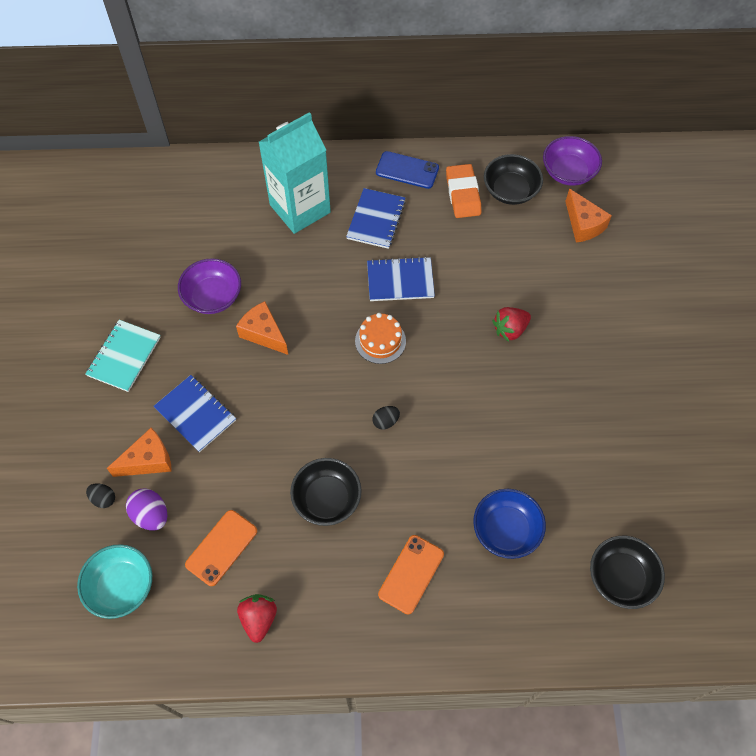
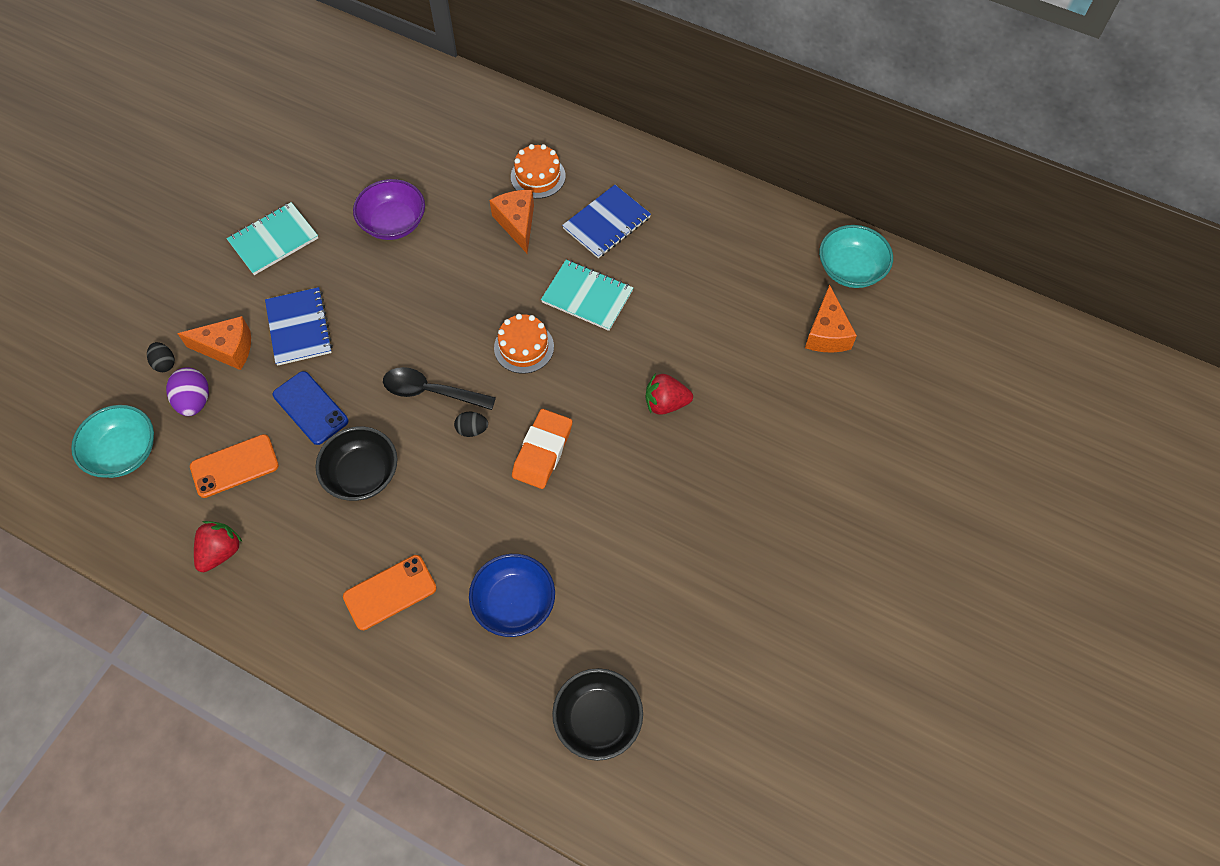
camera: 30 degrees right, 0 degrees up
(263, 333) = (416, 282): orange cheese -> orange cheese (517, 223)
(300, 208) = (538, 176): turquoise carton -> orange cake
(334, 409) = (431, 391): none -> black spoon
(400, 280) = (587, 296): blue notebook -> turquoise notebook
(407, 170) = (675, 187): blue phone -> blue phone (310, 408)
(463, 194) = (716, 239): orange eraser -> orange eraser (542, 451)
(510, 191) = (771, 259): black bowl -> none
(568, 172) = (851, 269): purple bowl -> turquoise bowl

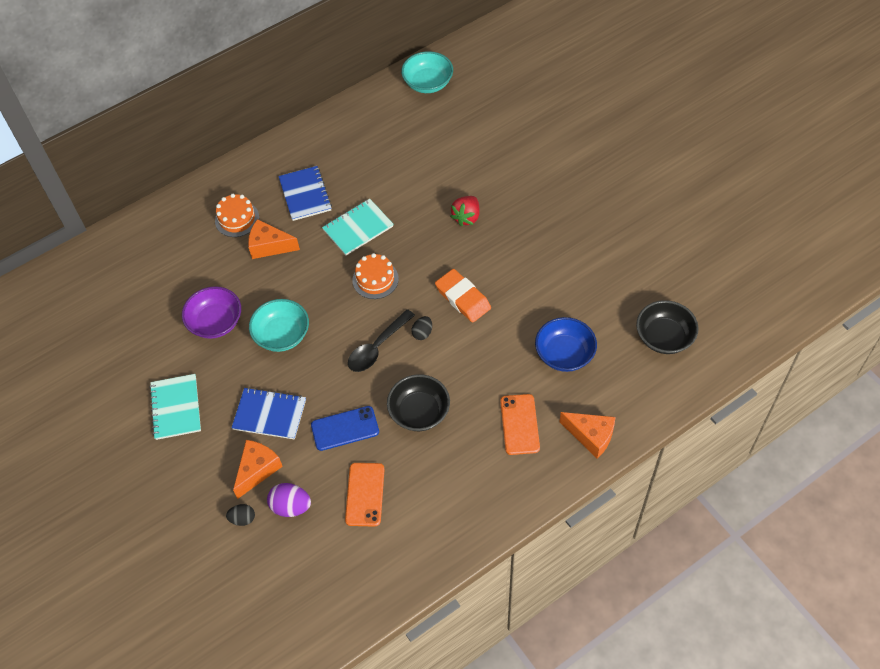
camera: 60 degrees left, 5 degrees down
(124, 452) = (307, 570): turquoise bowl -> turquoise bowl (282, 335)
(221, 552) = (431, 524): red strawberry -> none
(827, 333) = (466, 115): orange cheese -> orange cheese (591, 436)

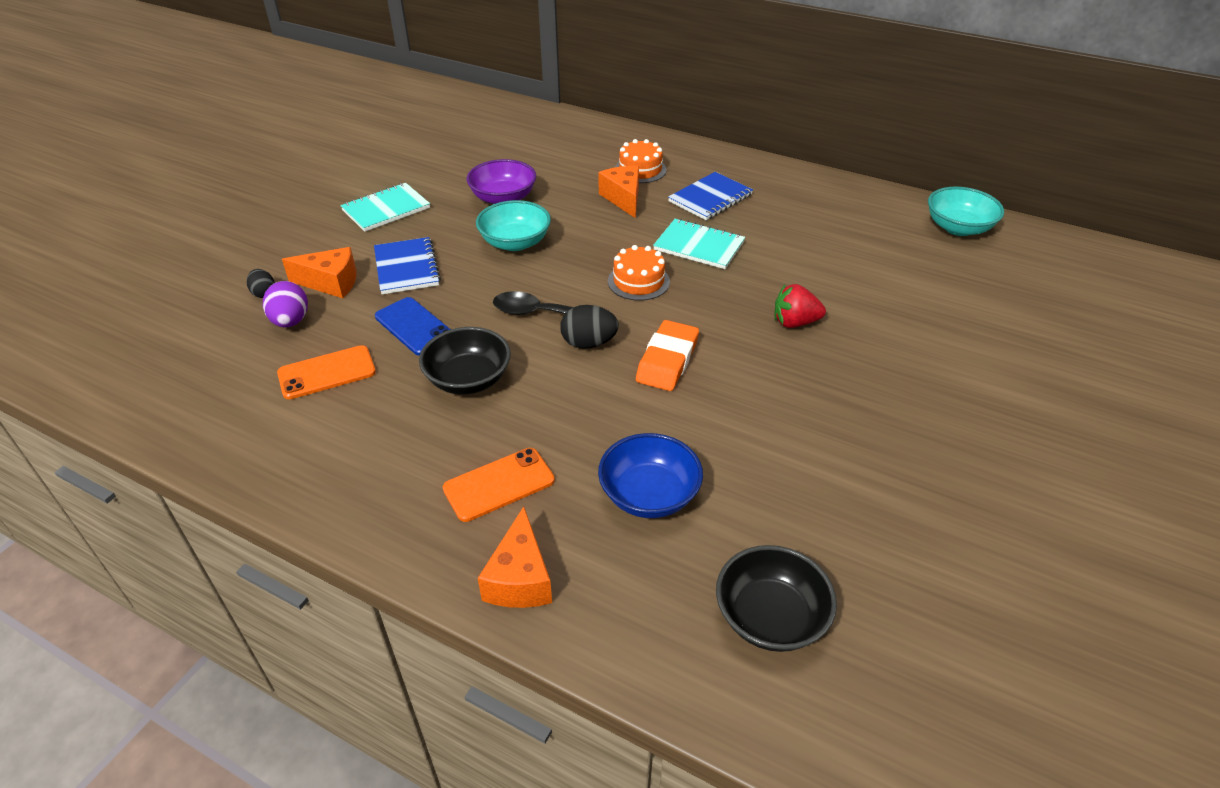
camera: 60 degrees right, 15 degrees down
(422, 333) = (589, 343): black egg -> black egg, size x1.57

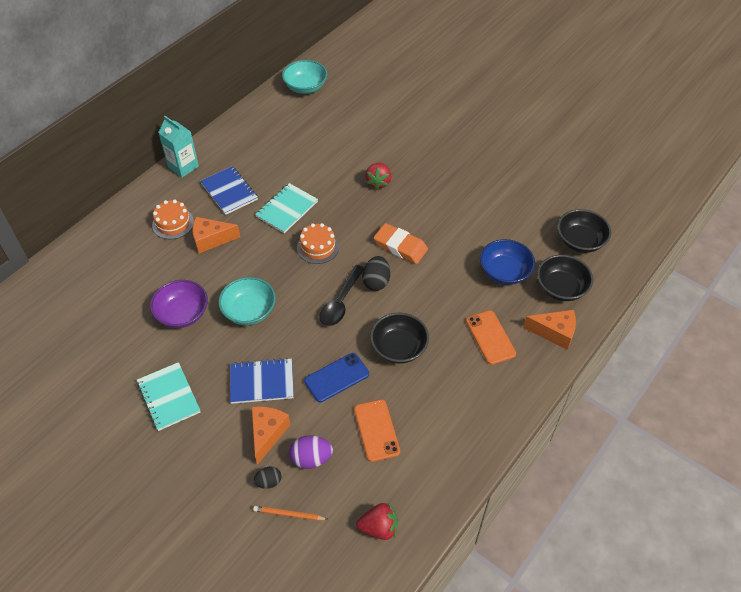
camera: 80 degrees left, 10 degrees up
(178, 391) = (379, 527): none -> red strawberry
(216, 314) = (289, 514): none -> orange pencil
(632, 586) = (561, 288): none -> black bowl
(737, 161) = (183, 167): none -> turquoise carton

